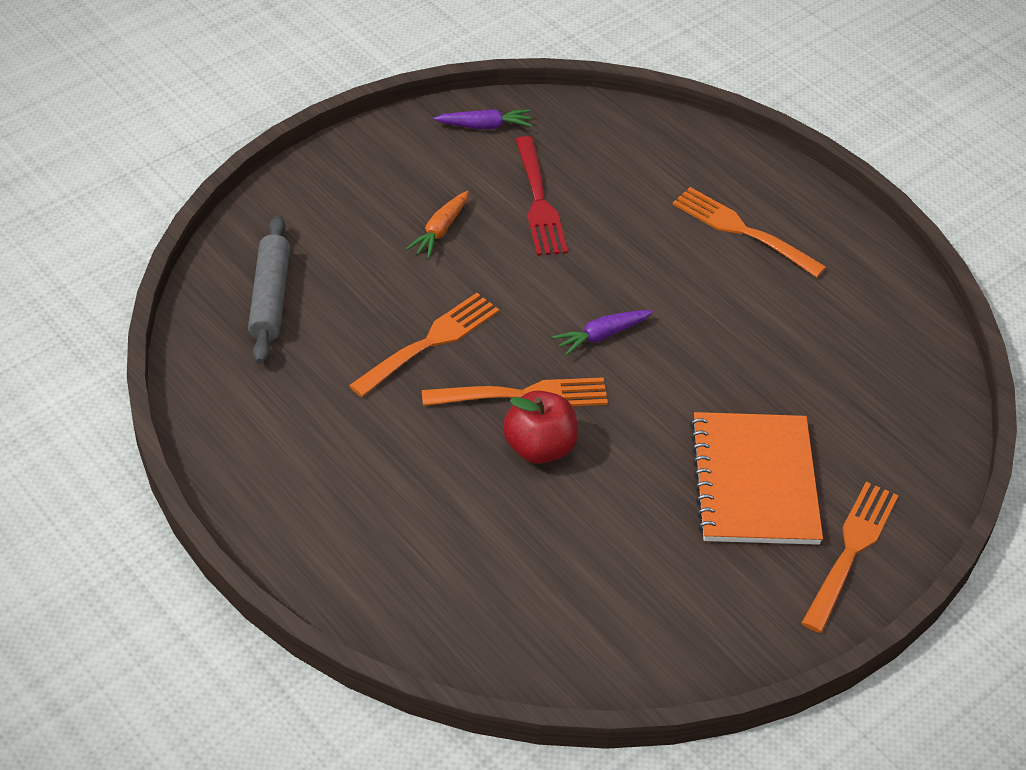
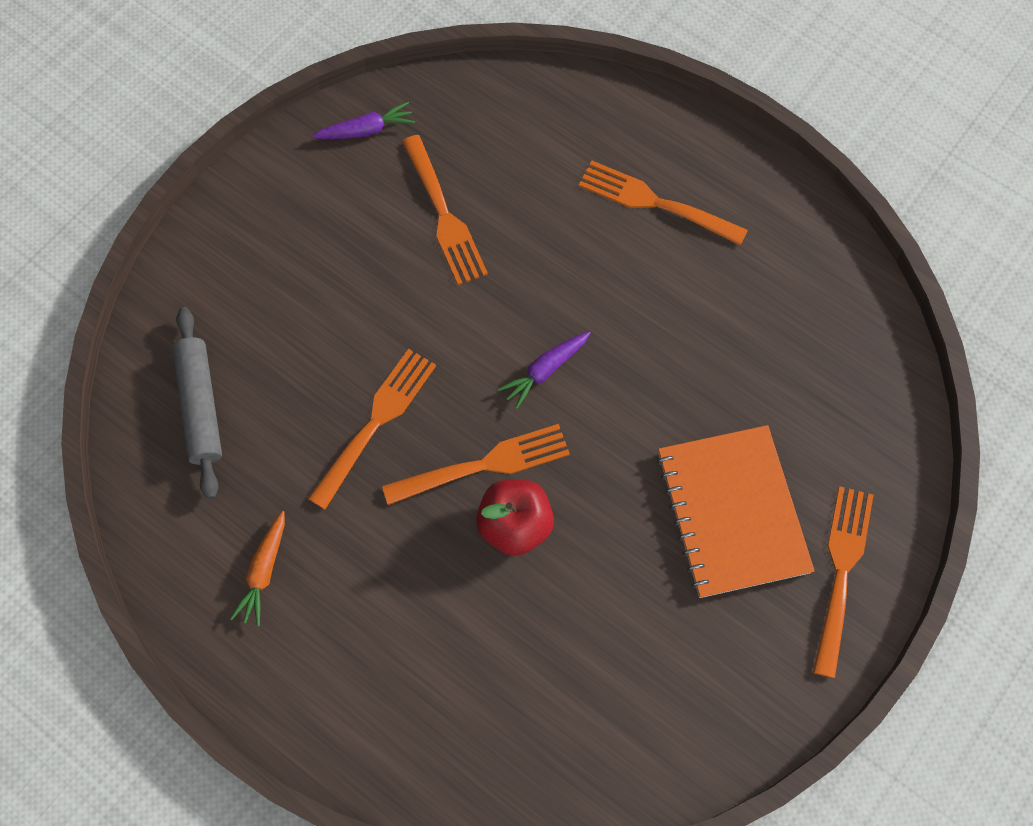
camera: 10 degrees left, 20 degrees up
(440, 230) = (353, 276): orange carrot -> orange carrot (264, 571)
(538, 201) = (443, 215): red fork -> orange fork

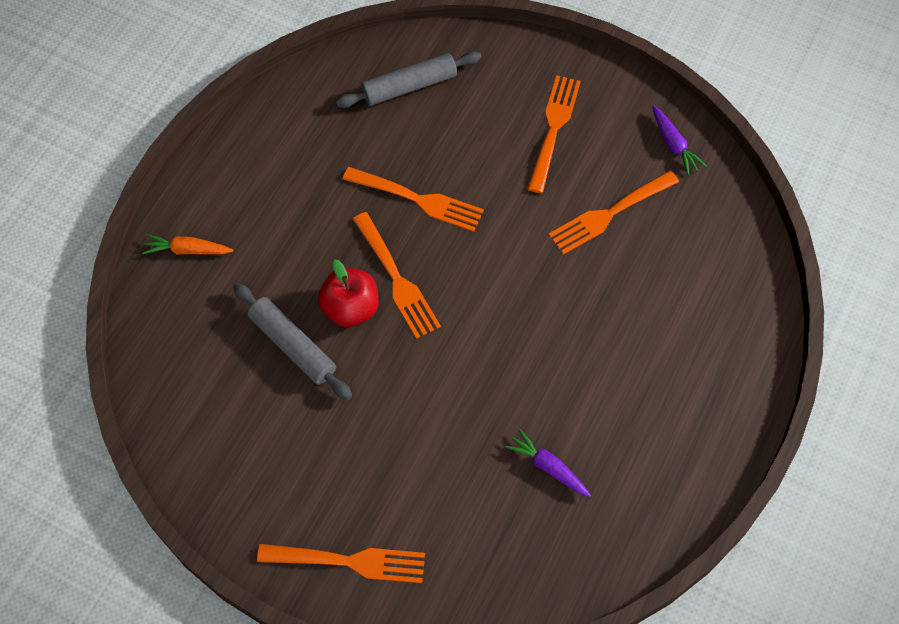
camera: 80 degrees right, 5 degrees down
(264, 571) = (291, 152): orange carrot -> orange carrot (188, 250)
(545, 370) = (486, 310): purple carrot -> purple carrot (548, 467)
(554, 603) = (293, 346): none -> grey rolling pin
(655, 202) = (665, 373): orange fork -> orange fork (553, 129)
(732, 512) = (387, 468): orange notebook -> none

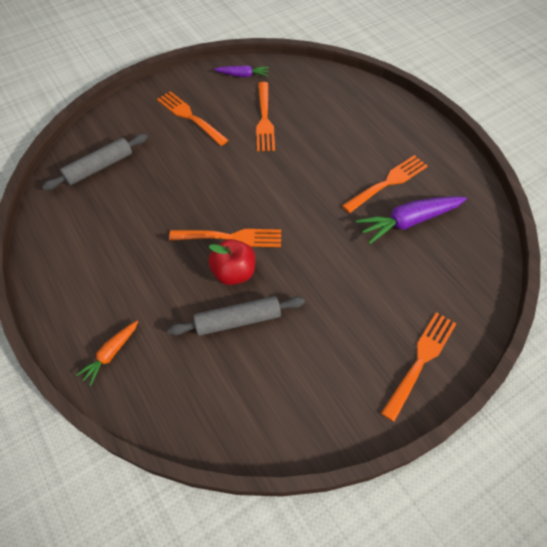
camera: 60 degrees left, 5 degrees down
(409, 86) = (99, 167): grey rolling pin -> grey rolling pin turned 45 degrees clockwise
(418, 200) = (183, 200): orange fork -> orange fork (388, 183)
(548, 467) = (409, 221): purple carrot -> purple carrot, size x1.76

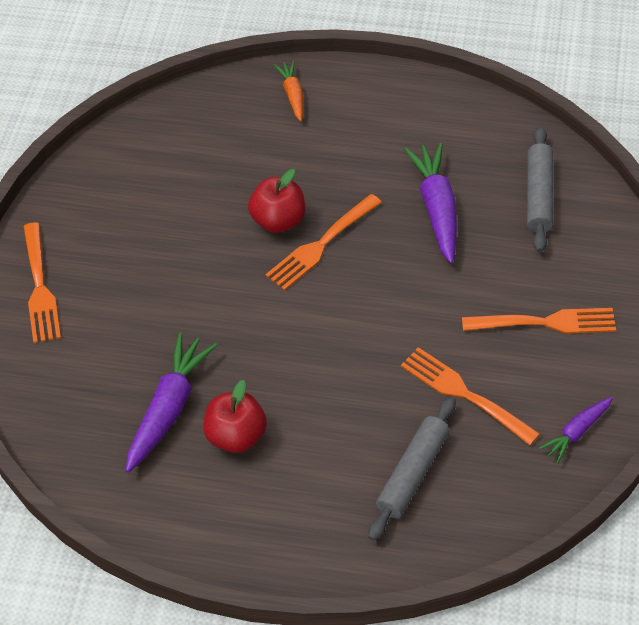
camera: 135 degrees right, 5 degrees down
(151, 203) = (437, 209): none -> purple carrot
(238, 320) = (227, 192): grey rolling pin -> grey rolling pin (413, 473)
(388, 183) = (236, 436): orange fork -> red apple

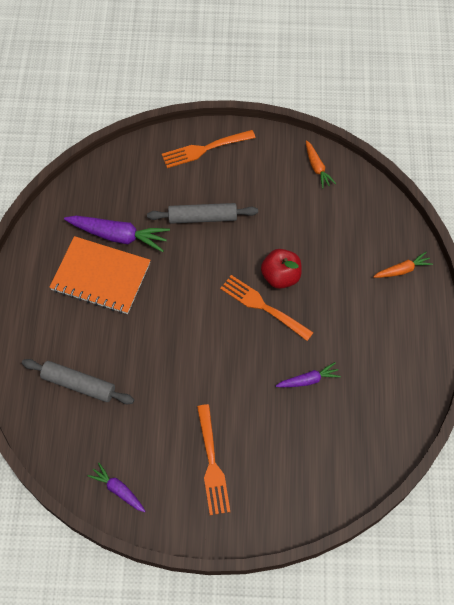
camera: 80 degrees right, 10 degrees up
(110, 161) = (317, 167): none -> orange carrot
(236, 436) = (101, 277): red apple -> orange notebook
(437, 209) = (308, 380): purple carrot -> purple carrot, size x0.57
(464, 394) = (144, 412): orange fork -> none
(538, 195) = (333, 452): grey rolling pin -> grey rolling pin (202, 217)

